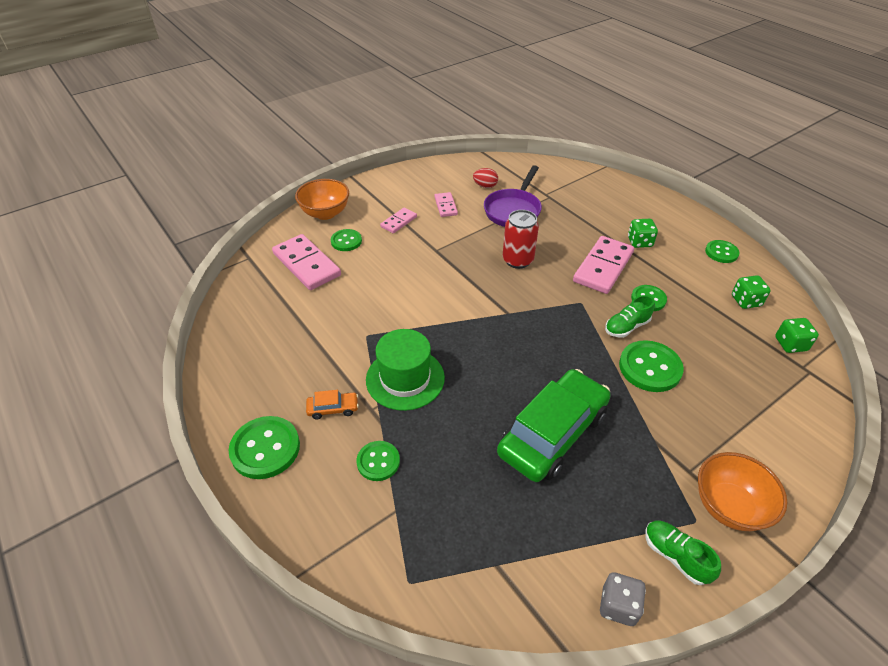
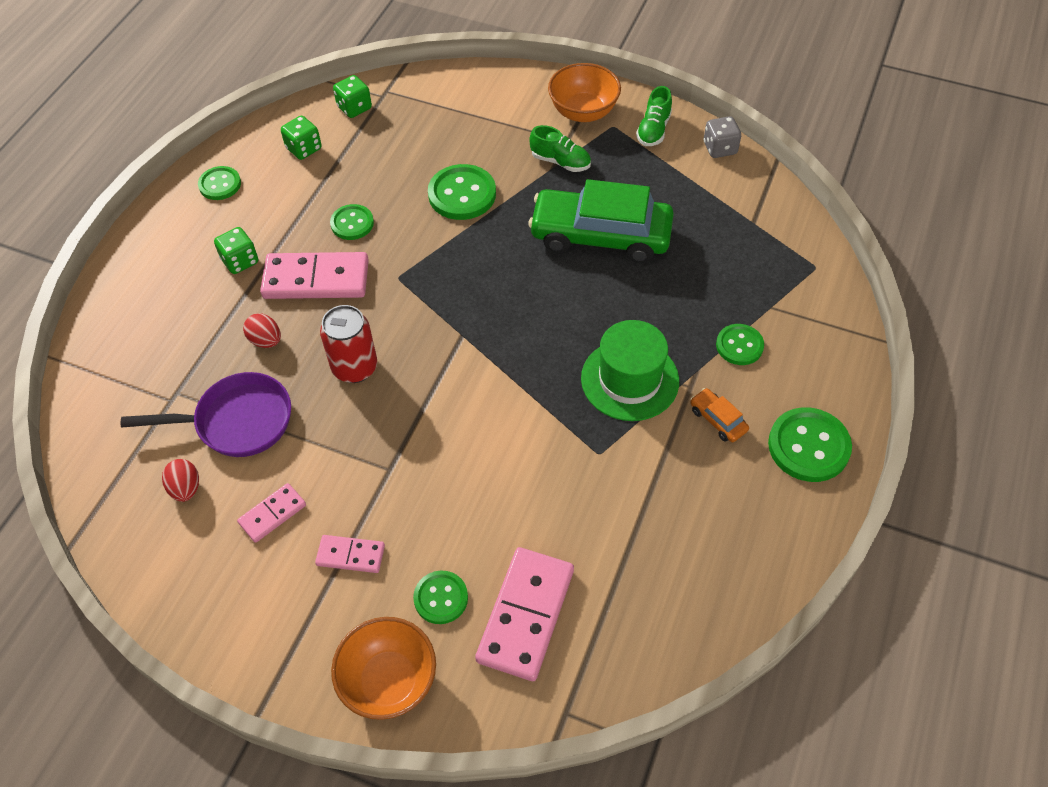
camera: 120 degrees left, 10 degrees up
(564, 234) = (266, 340): none -> red egg
(626, 327) = (412, 228): green shoe -> green shoe (560, 162)

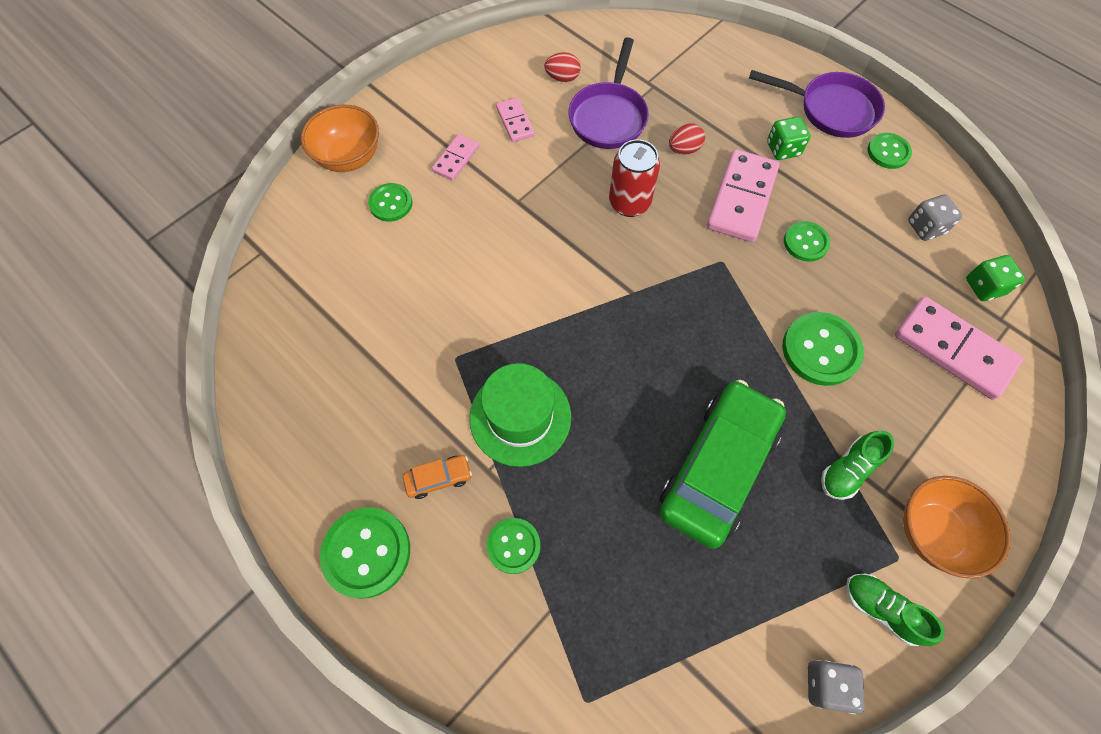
camera: 110 degrees right, 10 degrees up
(173, 234) = (831, 109): none -> purple pan
(304, 149) = (925, 227): green dice -> grey dice
(525, 615) = (346, 252): pink domino -> pink domino (953, 349)

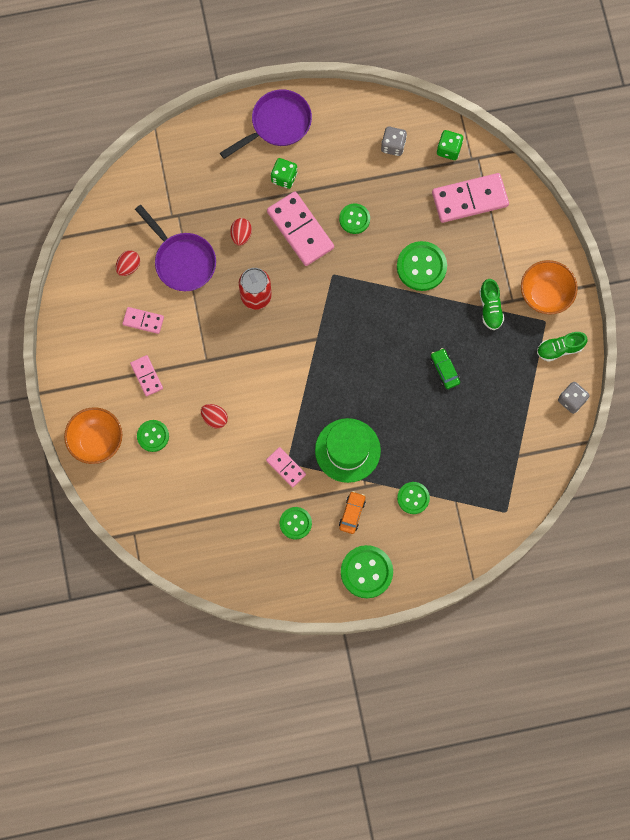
camera: 55 degrees left, 10 degrees up
(447, 359) = (286, 467): none -> pink domino
(455, 249) = (214, 418): none -> red egg
(718, 467) = (444, 370): green car -> green car, size x0.40
(888, 152) = (331, 119): green button -> green button (295, 523)

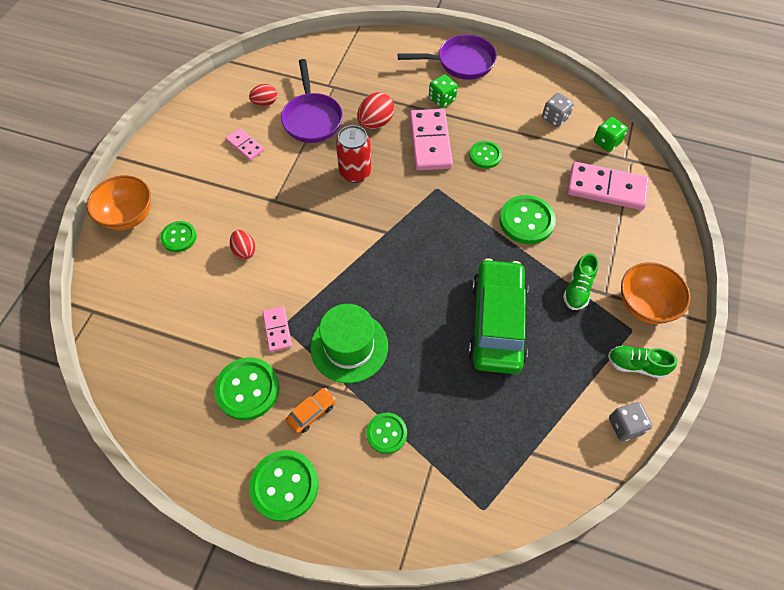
camera: 30 degrees right, 15 degrees down
(146, 376) = (213, 187): pink domino -> none
(241, 235) = (375, 123): red egg -> red egg, size x1.51
(295, 523) = (247, 389): green button -> green button, size x1.61
(444, 370) = (497, 323): green car -> green car, size x2.49

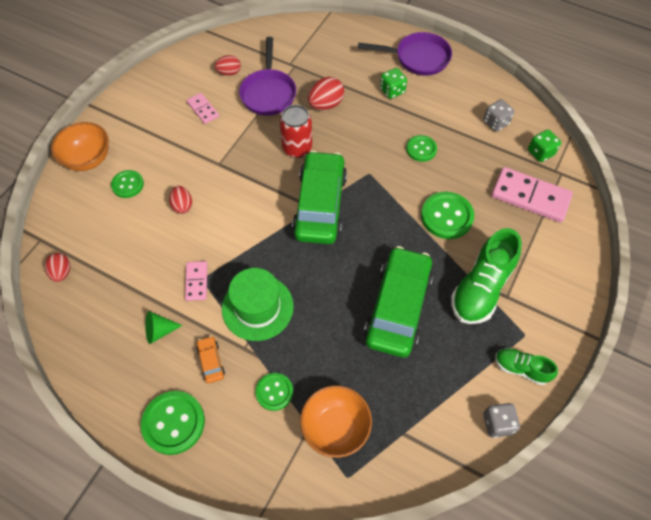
camera: 10 degrees right, 0 degrees up
(125, 343) = (62, 272): none -> red egg
(247, 389) = (159, 331): green button -> green cone
(311, 412) = (211, 361): orange car -> orange car turned 75 degrees counterclockwise
(392, 228) = (320, 205): none -> green car
(430, 142) = (372, 129): pink domino -> none
(577, 289) = (481, 288): green shoe -> green shoe, size x1.82
(644, 305) = (542, 313): orange bowl -> orange bowl (335, 427)

